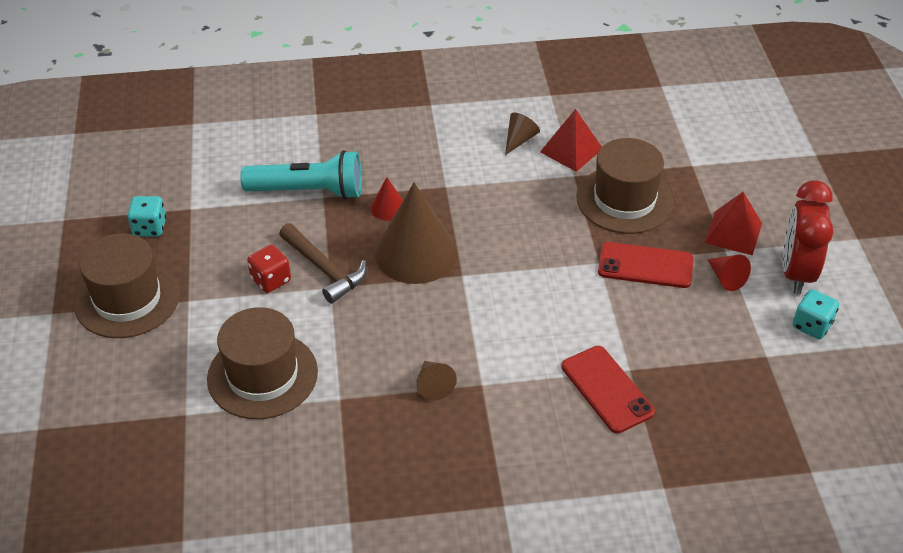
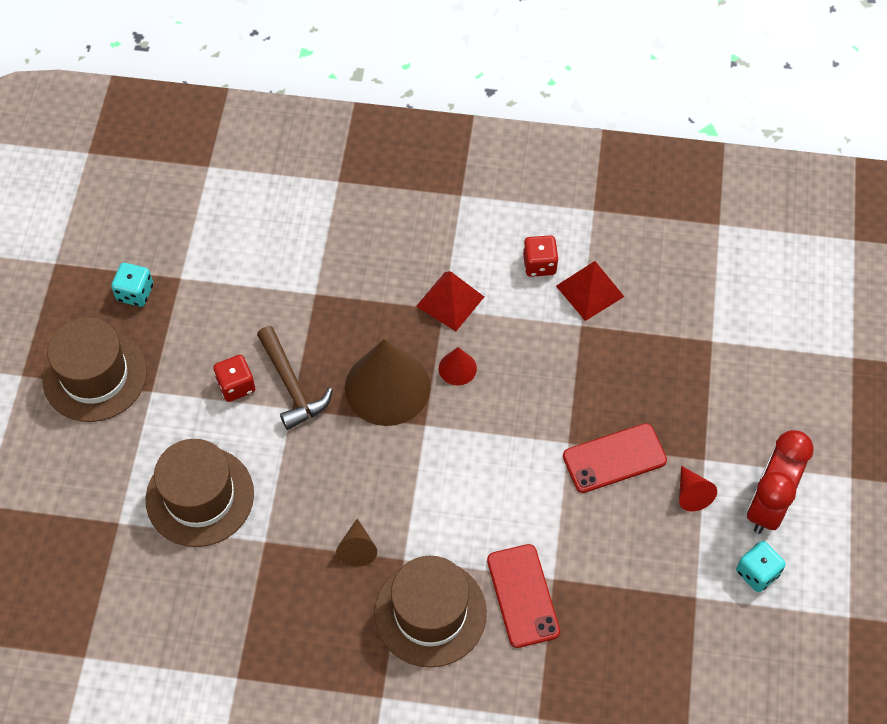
camera: 15 degrees right, 15 degrees up
(308, 191) = (302, 283): turquoise flashlight -> none
(388, 208) = (376, 323): red cone -> red cone (457, 368)
(519, 140) = (539, 264): brown cone -> red dice
(624, 200) = (623, 369): brown hat -> brown hat (430, 613)
(645, 265) = (614, 458): red phone -> red phone turned 45 degrees counterclockwise
(733, 233) = (721, 439): red pyramid -> red pyramid (450, 301)

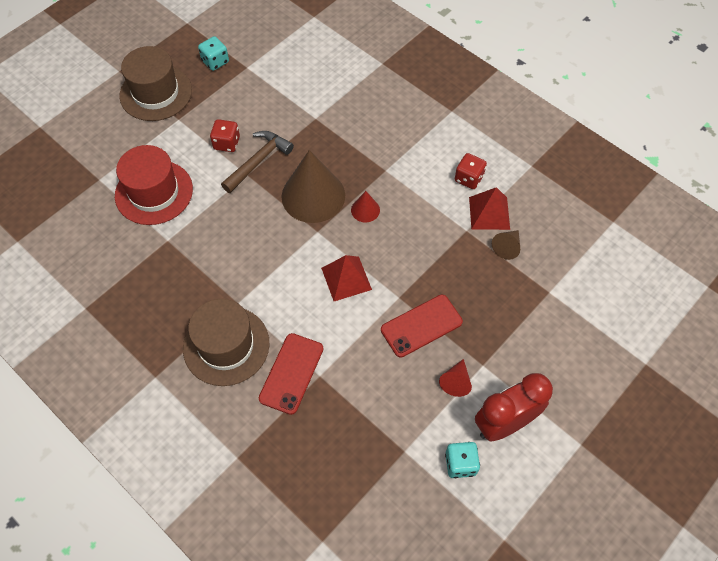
camera: 35 degrees right, 0 degrees up
(200, 496) = (154, 192): brown hat -> red hat
(291, 385) = (258, 161): brown hammer -> brown hammer turned 150 degrees counterclockwise
(357, 548) = (216, 278): brown cone -> brown cone (507, 247)
(450, 301) = (393, 168): red pyramid -> red pyramid (346, 278)
(614, 458) = (421, 326): red phone -> red phone turned 45 degrees counterclockwise

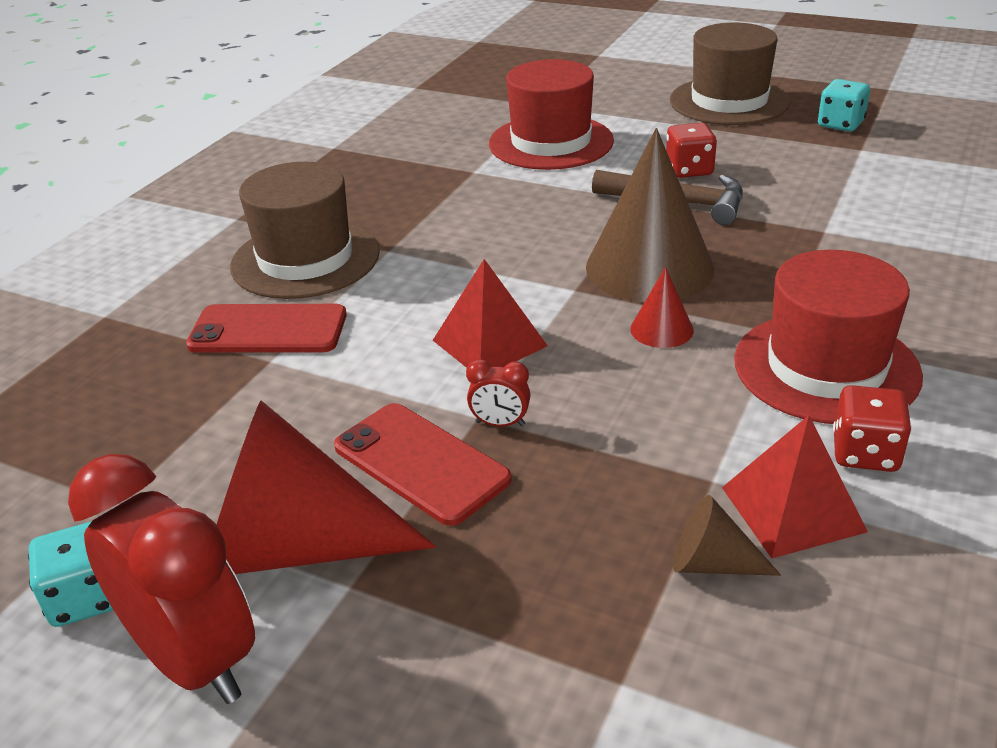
camera: 75 degrees right, 25 degrees down
(407, 290) = (500, 423): none -> red clock
(415, 166) = (826, 367): none -> red hat
(456, 382) = (294, 547): red cone -> red cone, size x2.22

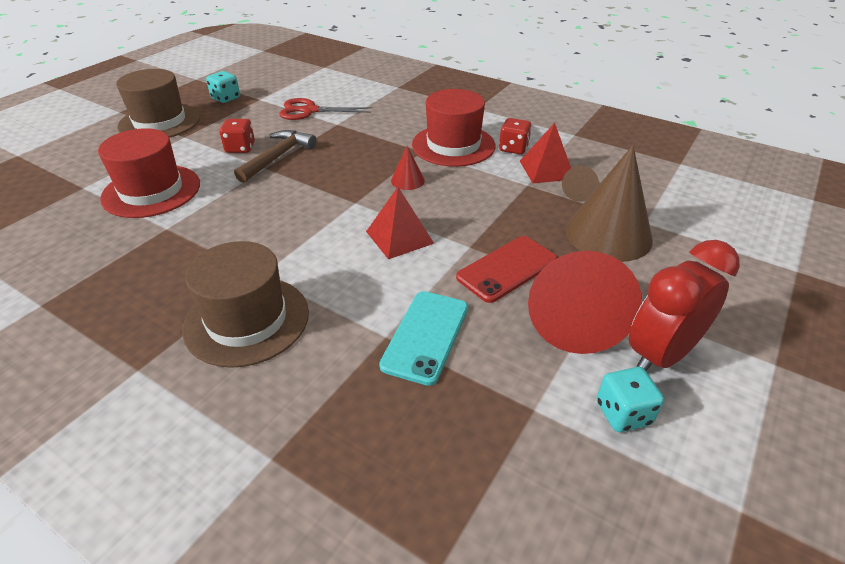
camera: 85 degrees left, 5 degrees up
(266, 393) = (426, 336): none -> turquoise phone
(268, 330) = (344, 338): red phone -> none
(500, 423) = (477, 239): red clock -> none
(649, 267) = (345, 176): brown cone -> brown cone (608, 234)
(853, 198) = (309, 111): none -> red scissors

